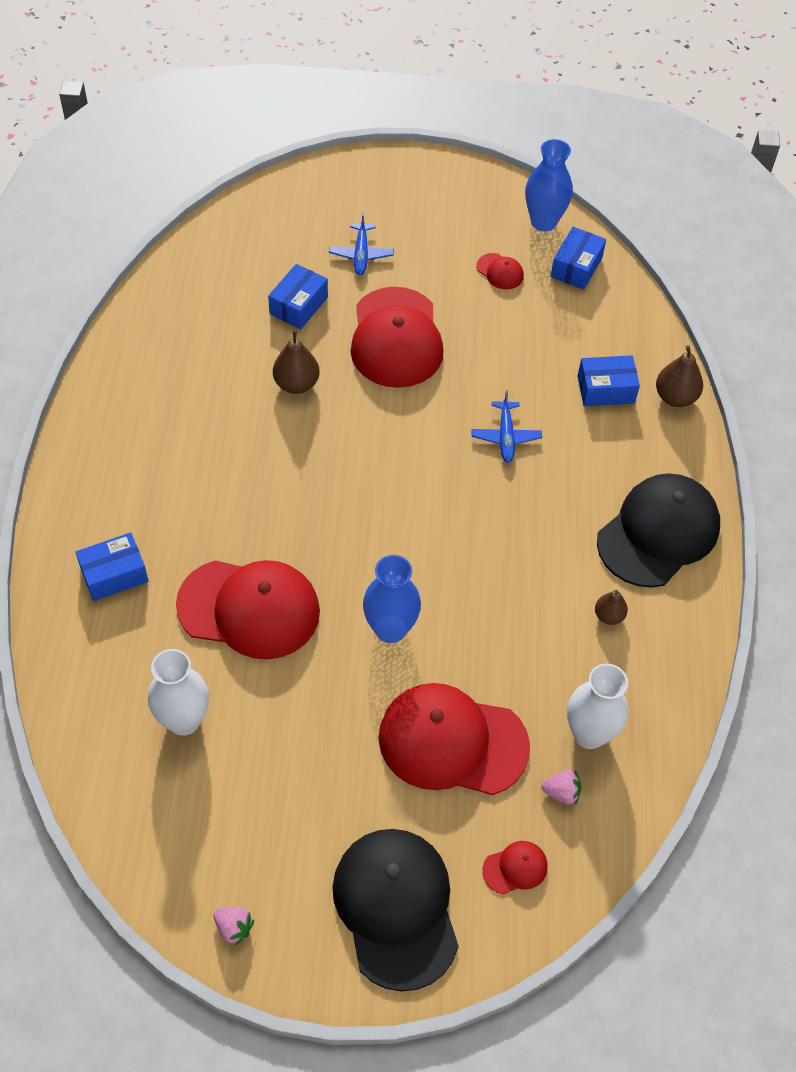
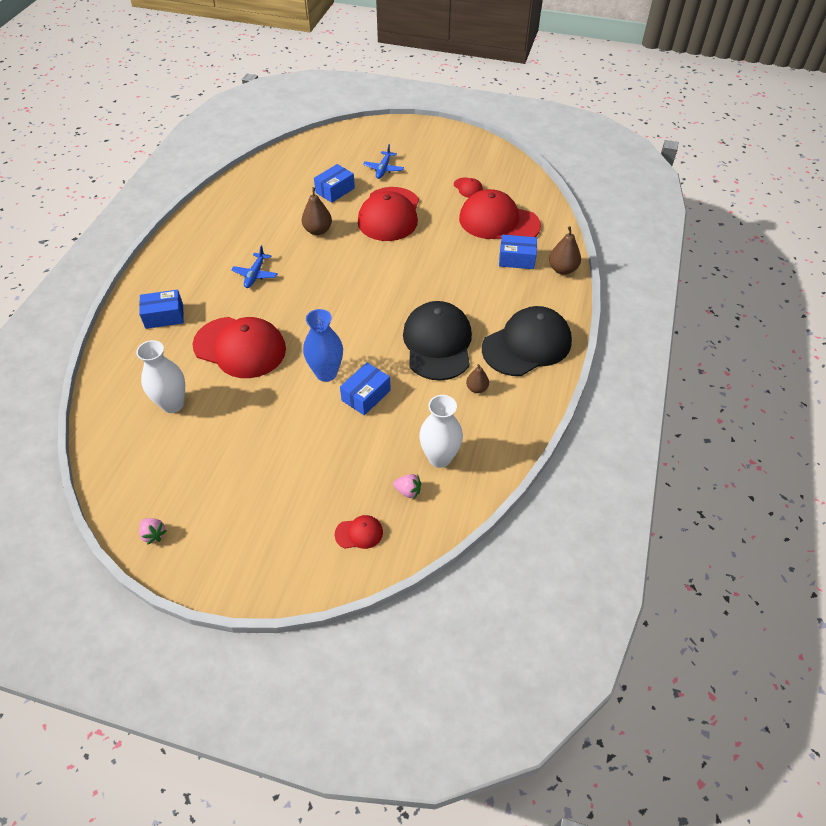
camera: 15 degrees right, 5 degrees down
(396, 908) = (267, 543): black cap -> black cap (437, 343)
(452, 742) = (343, 446): red cap -> red cap (498, 222)
(506, 436) = (441, 276): blue plane -> blue plane (255, 275)
(543, 222) = (505, 165): blue vase -> none
(576, 267) = (518, 191): blue box -> blue box (366, 395)

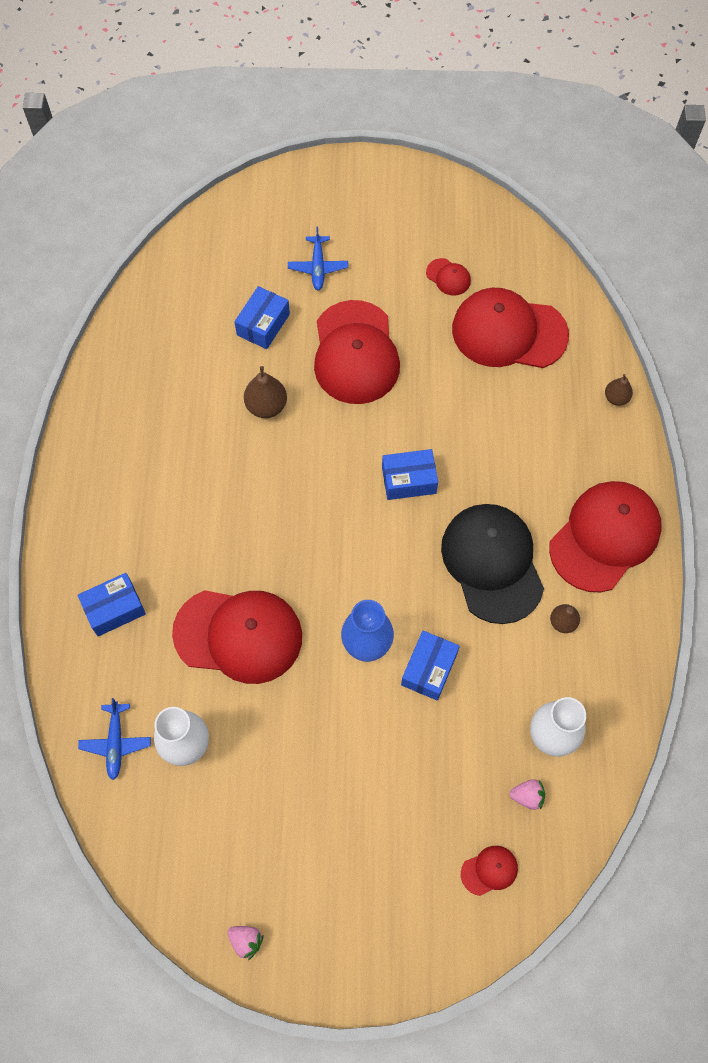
camera: 15 degrees left, 15 degrees up
(255, 275) = (210, 506): blue plane -> blue plane (116, 743)
(516, 259) = (551, 394): blue box -> blue box (409, 480)
(527, 345) = (605, 537): black cap -> red cap
(562, 269) = (616, 398): brown pear -> brown pear, size x0.63

